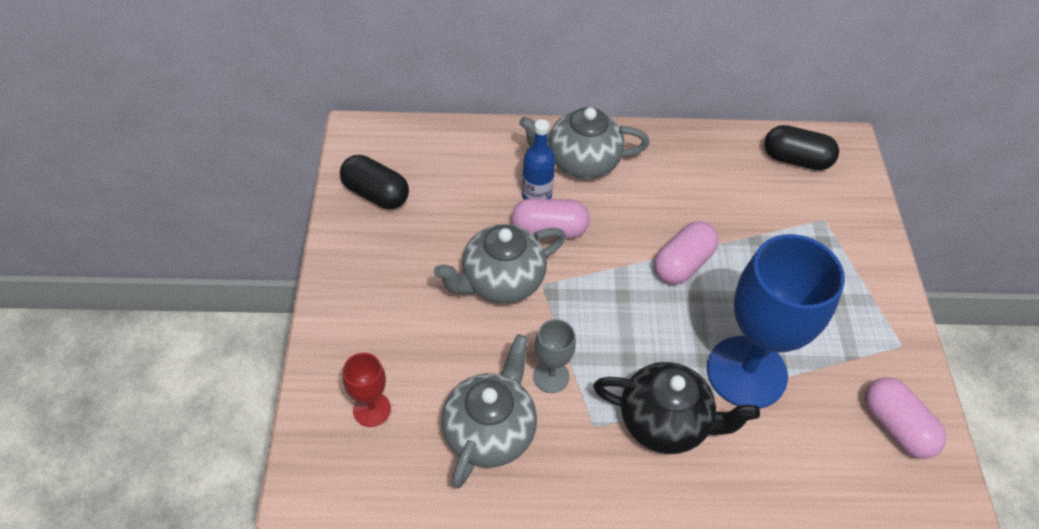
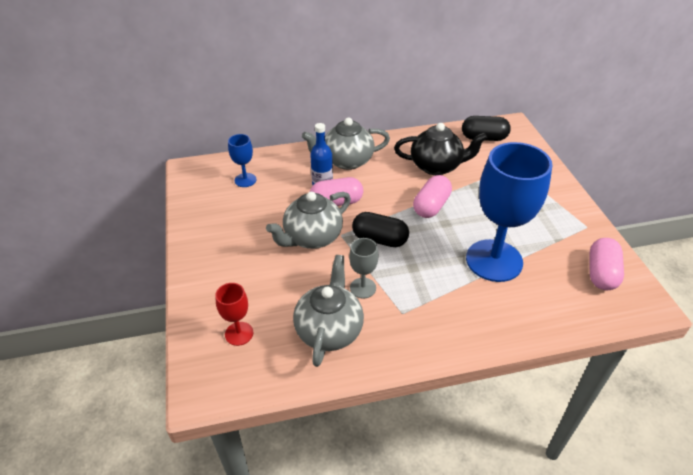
camera: 10 degrees left, 10 degrees down
(376, 194) = (210, 201): black capsule -> black capsule (379, 239)
(430, 167) = (245, 180): none -> blue goblet
(665, 422) = (450, 300): black teapot -> black teapot (437, 166)
(896, 426) = (601, 273): pink capsule -> pink capsule turned 60 degrees clockwise

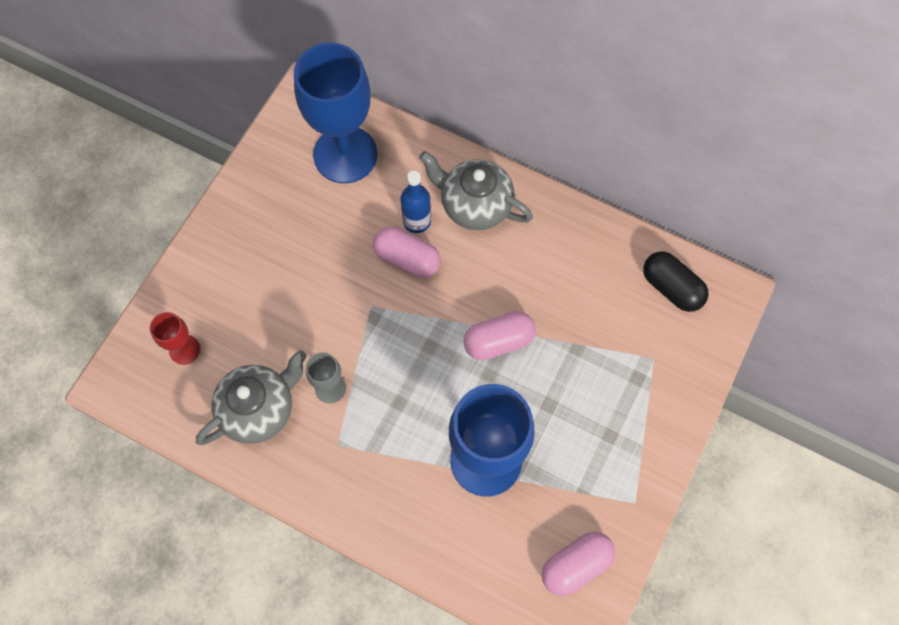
camera: 40 degrees right, 25 degrees up
(245, 180) = (345, 154): blue goblet -> blue goblet, size x2.22
(312, 237) = (340, 288): grey teapot -> none
(379, 239) = (402, 343): black capsule -> none
(437, 166) = (566, 289): black teapot -> none

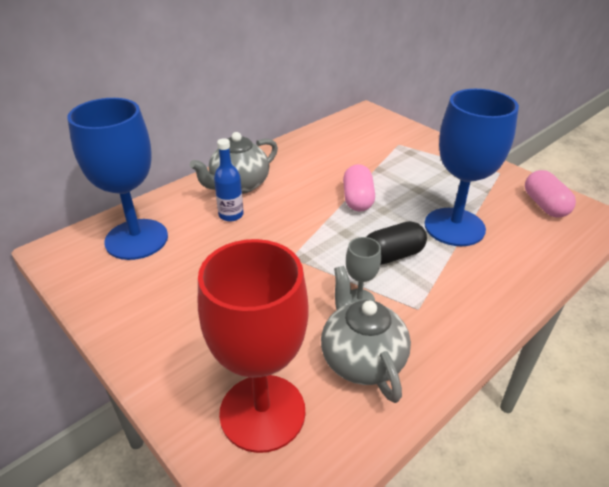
camera: 70 degrees left, 30 degrees down
(184, 349) = (262, 412): red goblet -> red goblet, size x2.22
(407, 259) = (261, 227): pink capsule -> none
(671, 288) = (353, 128): black capsule -> black capsule (393, 255)

